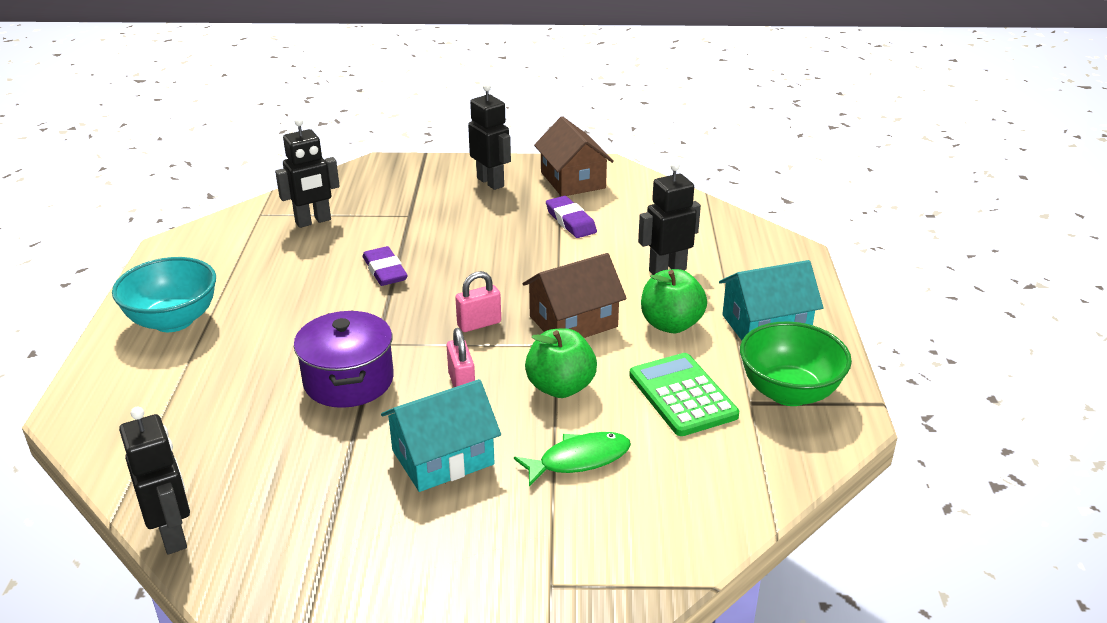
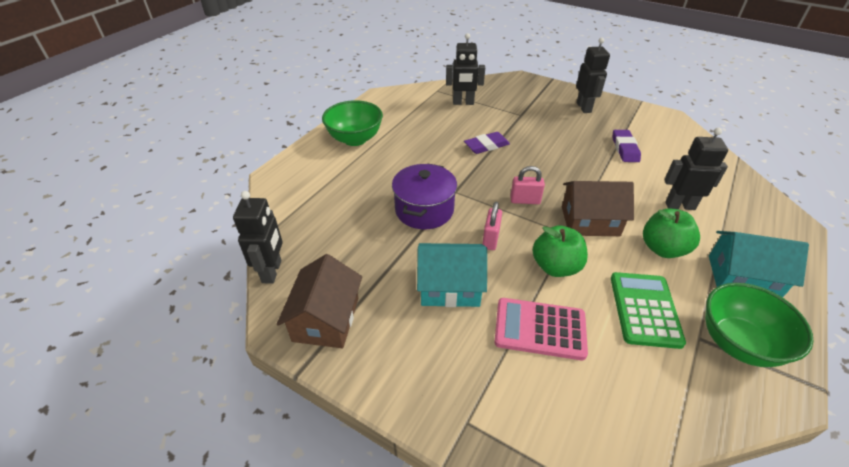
camera: 30 degrees right, 10 degrees up
(173, 321) = (355, 139): turquoise bowl -> green bowl
(385, 271) = (486, 146): purple eraser -> purple eraser turned 60 degrees clockwise
(573, 180) = (641, 121): brown house -> brown house (326, 319)
(579, 460) = (540, 329): green fish -> pink calculator

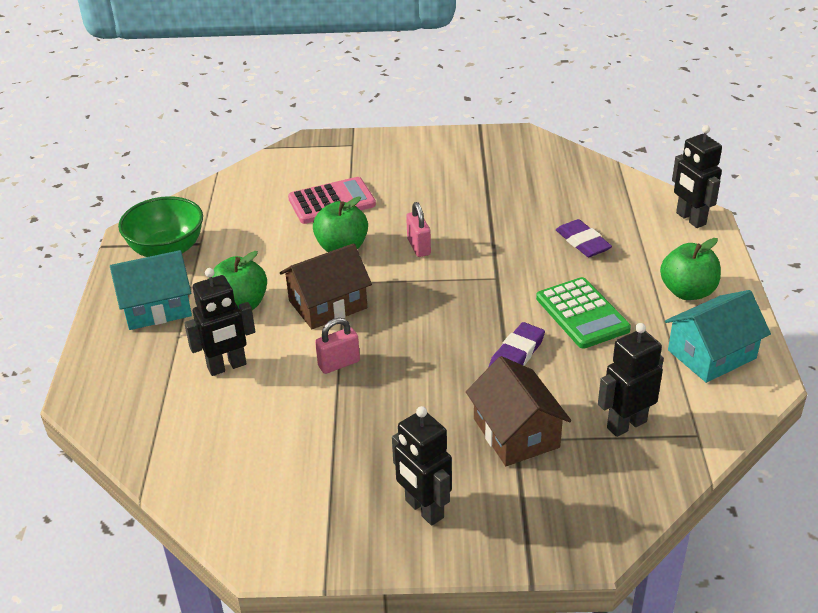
camera: 150 degrees right, 5 degrees down
(272, 271) = (575, 156): black robot -> black robot (690, 219)
(326, 319) = (495, 150): brown house -> brown house (516, 433)
(355, 139) = (687, 292): green bowl -> green apple
(424, 210) = (508, 246): purple pot -> none
(450, 287) = (423, 200): turquoise house -> turquoise house (711, 354)
(525, 200) = (412, 299): pink padlock -> pink padlock (339, 364)
(625, 148) = (321, 436): purple eraser -> purple eraser (582, 242)
(645, 309) = (249, 245): green calculator -> green calculator (582, 314)

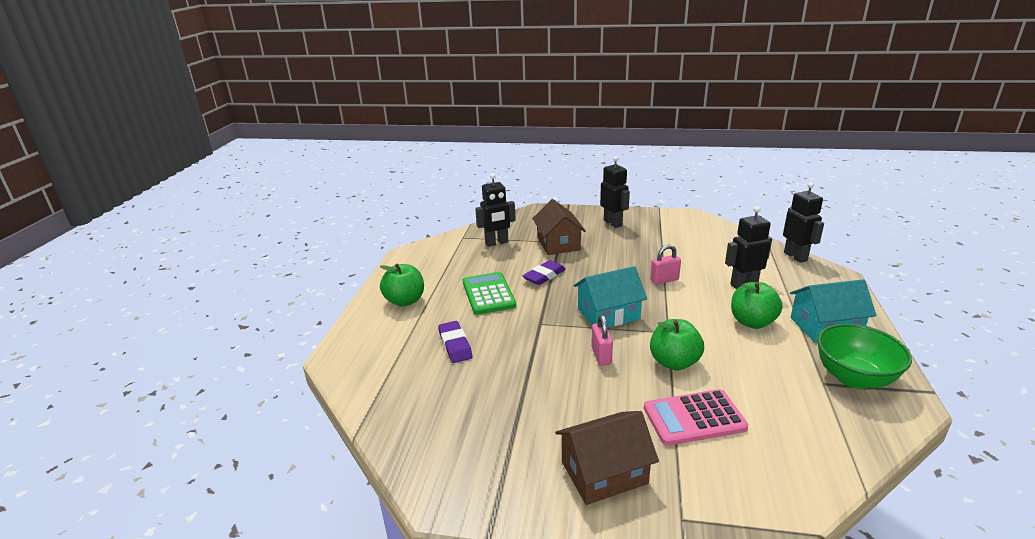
camera: 170 degrees left, 10 degrees down
(328, 304) = (679, 316): brown house -> brown house (604, 472)
(690, 219) = (347, 356): black robot -> black robot (795, 256)
(711, 354) = (423, 267): turquoise house -> turquoise house (608, 314)

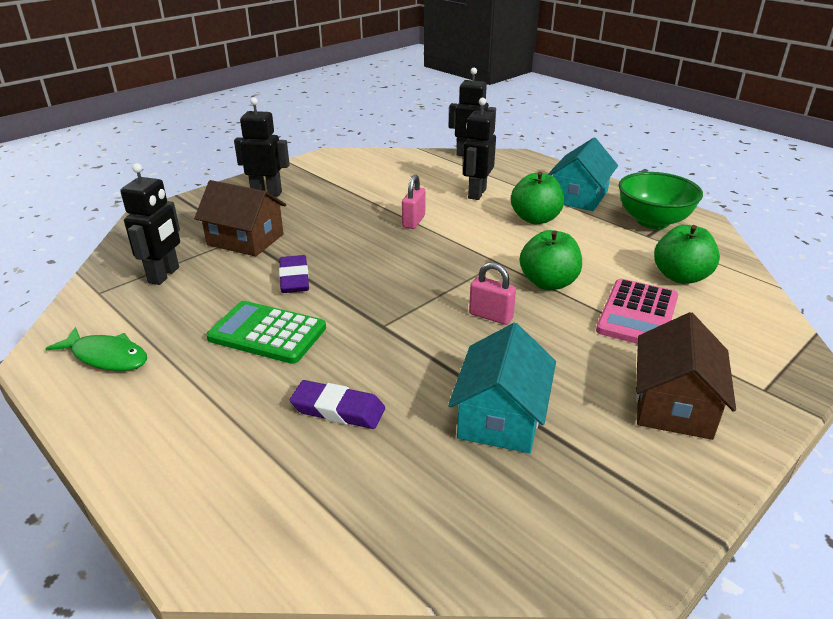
camera: 55 degrees left, 5 degrees up
(405, 301) = (166, 411): green apple -> green apple (680, 277)
(423, 266) = (106, 356): none -> green fish
(608, 314) = (426, 277): turquoise house -> turquoise house (501, 416)

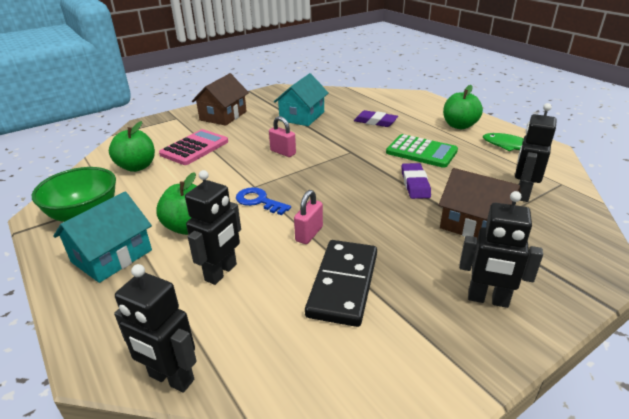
camera: 170 degrees left, 0 degrees up
(376, 193) = (343, 284): none -> black domino
(481, 246) = (259, 201): none -> blue key
(548, 283) = (230, 169): green apple -> green apple (459, 126)

